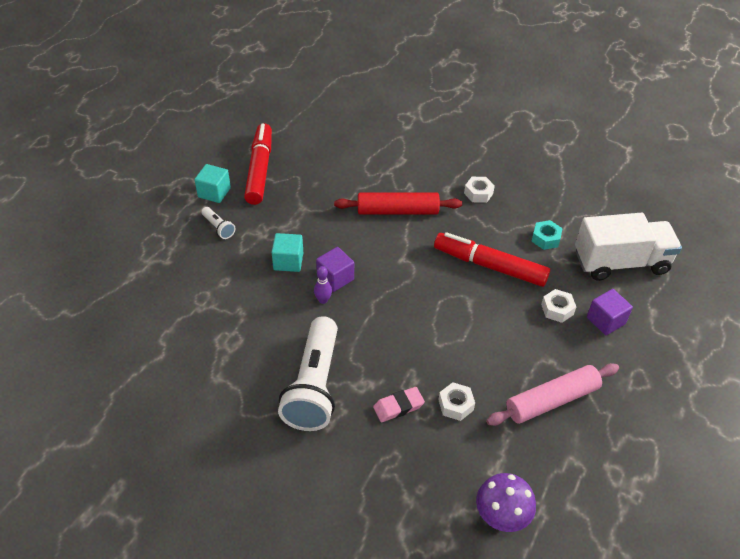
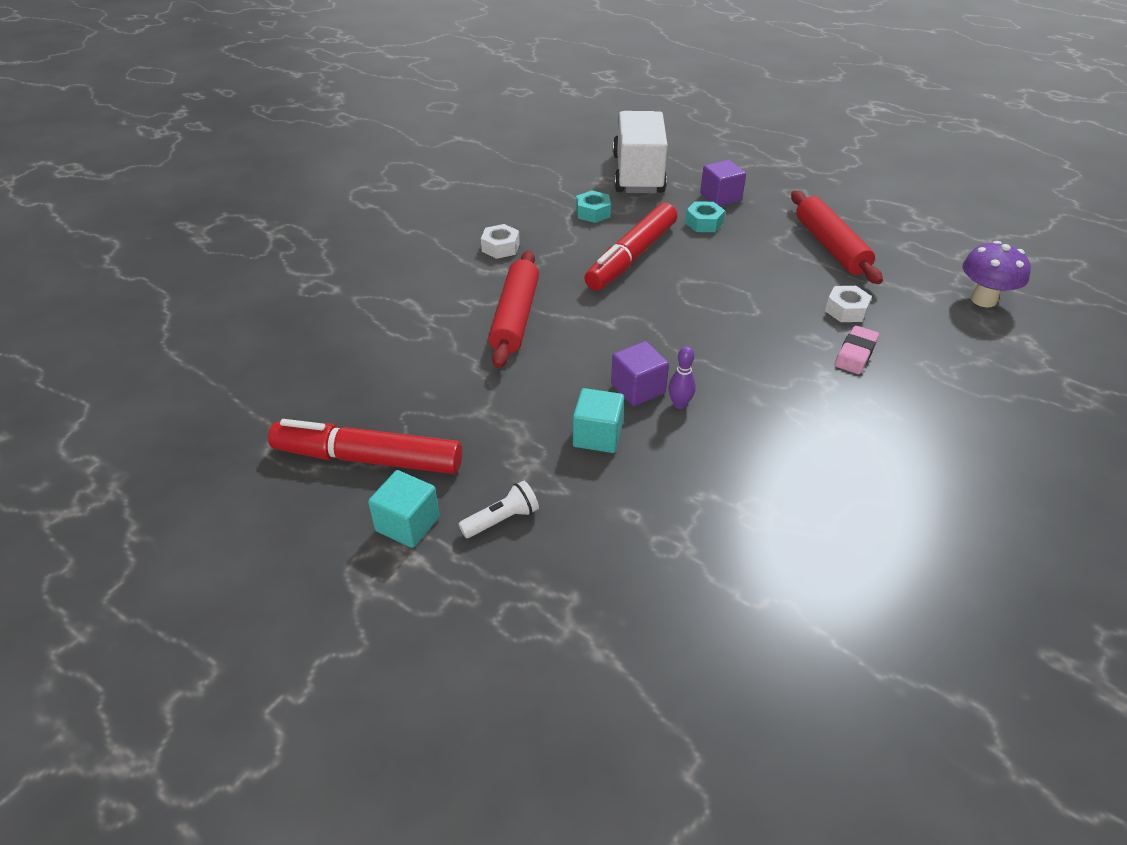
camera: 80 degrees left, 5 degrees down
(314, 386) = (833, 425): white flashlight -> none
(398, 406) = (855, 354): pink eraser -> pink eraser turned 45 degrees clockwise
(551, 400) = (830, 246): pink rolling pin -> red rolling pin
(557, 309) = (704, 223): white nut -> turquoise nut

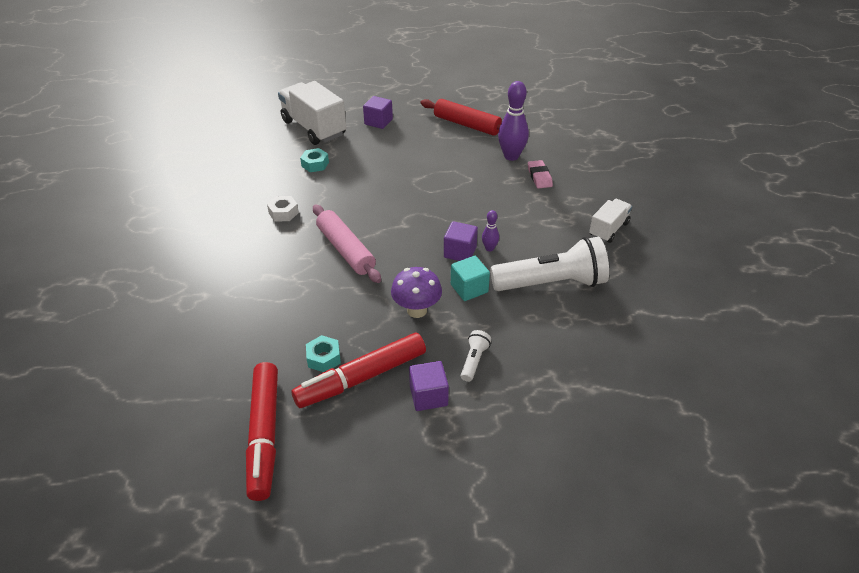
camera: 40 degrees left, 0 degrees up
(407, 524) = (428, 396): turquoise cube -> purple cube
(515, 317) = (346, 250): red rolling pin -> pink rolling pin
(631, 257) = (370, 180): red marker -> red marker (264, 435)
(704, 223) = (387, 141): turquoise nut -> turquoise nut (324, 358)
(709, 491) = (552, 283): none -> white flashlight
(846, 310) = (511, 156): white nut -> purple bowling pin
(877, 471) = (608, 229): none -> white truck
(983, 300) = (564, 120): purple mushroom -> purple mushroom (417, 310)

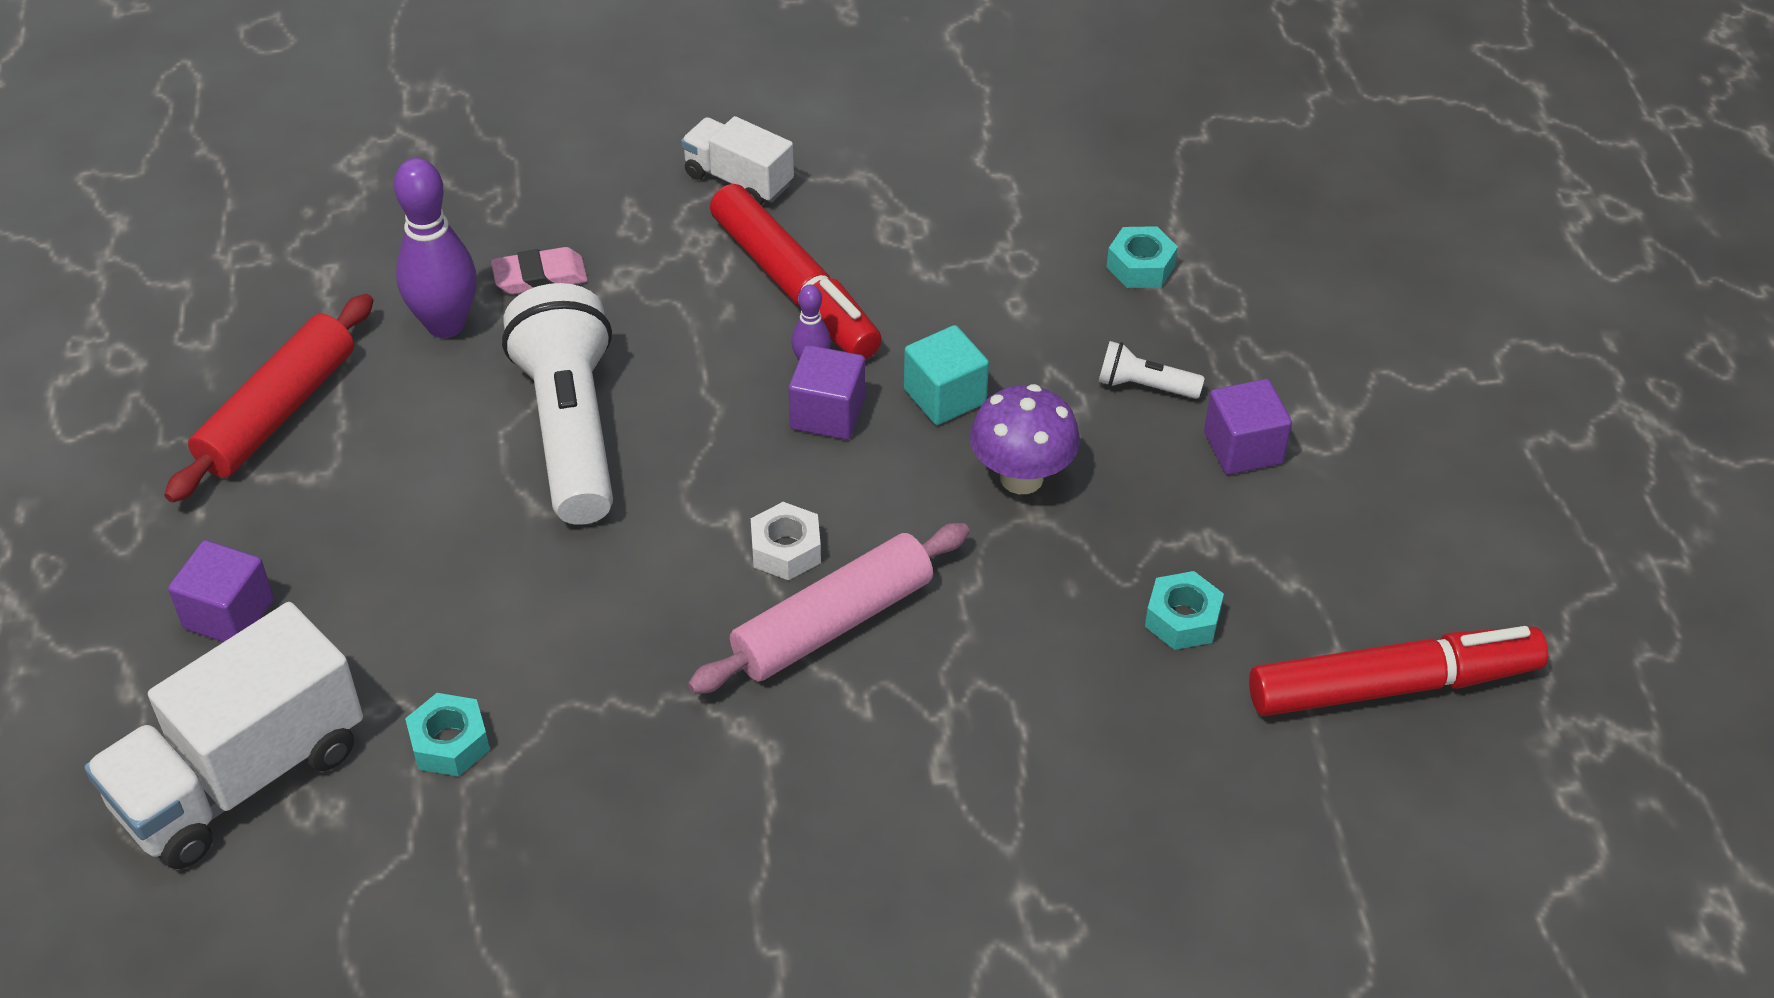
camera: 95 degrees left, 5 degrees up
(283, 213) = (684, 781): white nut -> white nut (786, 550)
(361, 378) = (1221, 551): red marker -> red marker (794, 288)
(552, 283) = (915, 272): white flashlight -> white flashlight (571, 429)
(564, 369) = (1140, 266): none -> turquoise nut

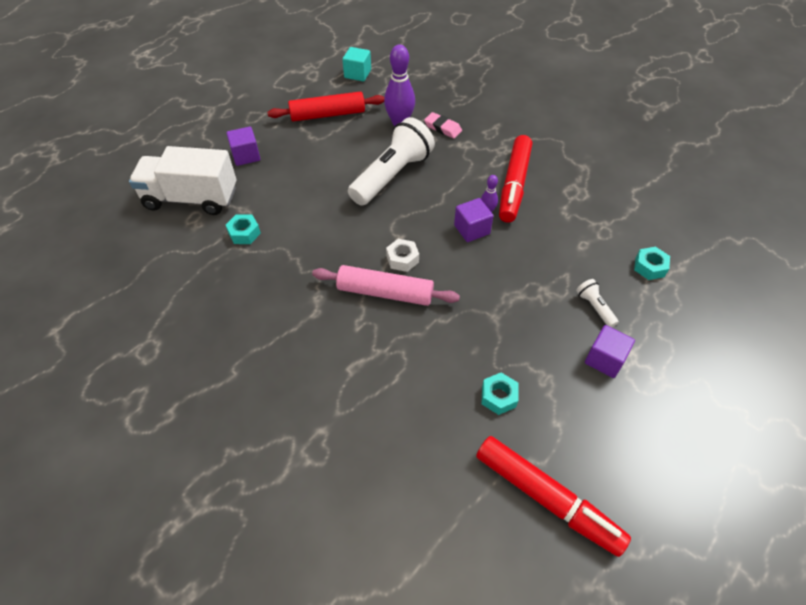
camera: 50 degrees right, 5 degrees up
(738, 180) = (540, 141): white truck -> none
(944, 396) = (517, 254): turquoise cube -> turquoise cube (357, 74)
(1021, 478) = (507, 300): purple mushroom -> none

